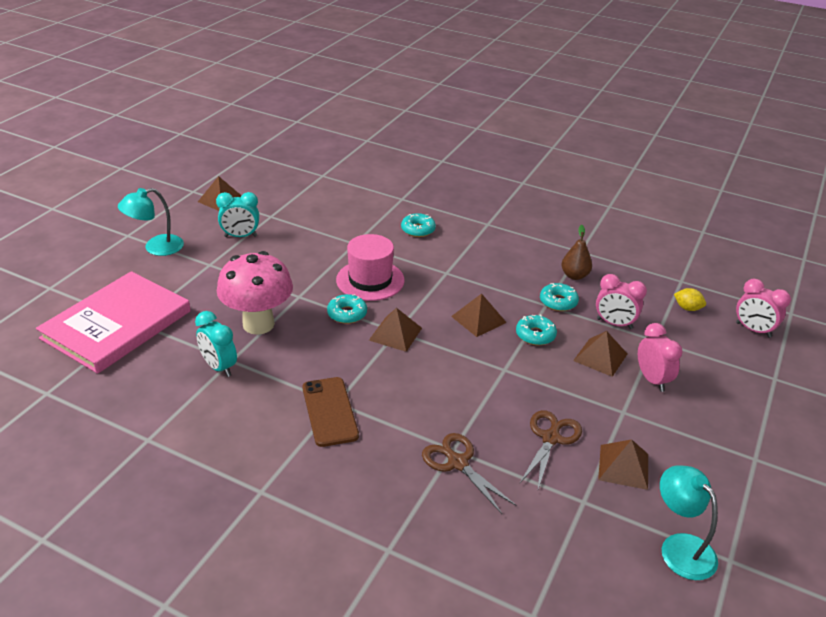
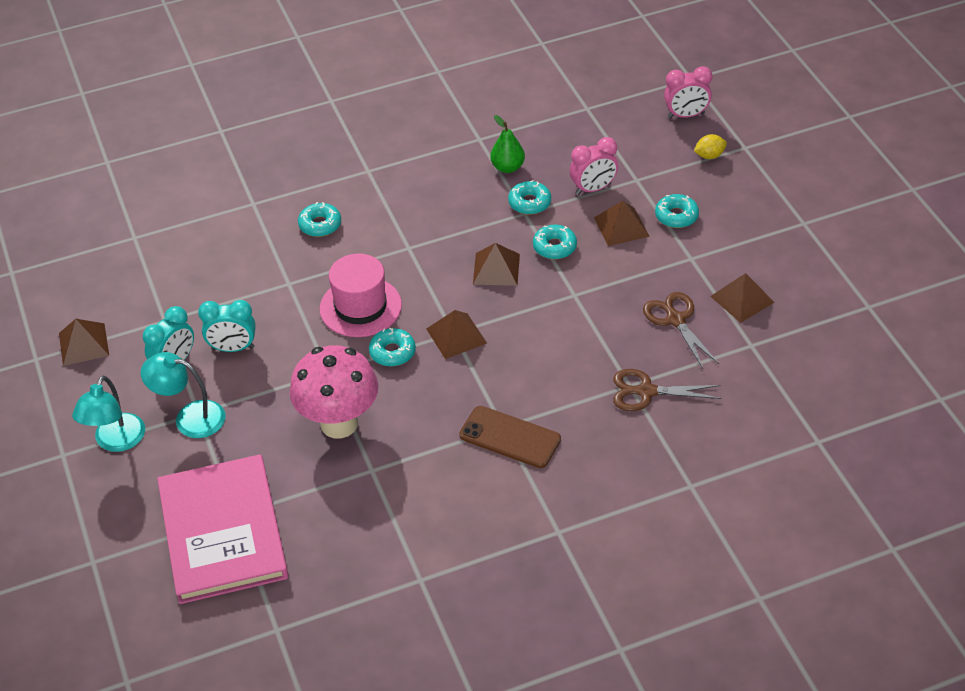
camera: 45 degrees left, 10 degrees up
(219, 367) = (372, 483): turquoise clock -> turquoise clock (233, 348)
(574, 275) = (507, 167): brown pear -> green pear
(652, 380) = (676, 216): pink clock -> turquoise donut
(680, 547) = (836, 323): turquoise lamp -> turquoise lamp (190, 417)
(687, 308) = (622, 131): yellow lemon -> yellow lemon (709, 156)

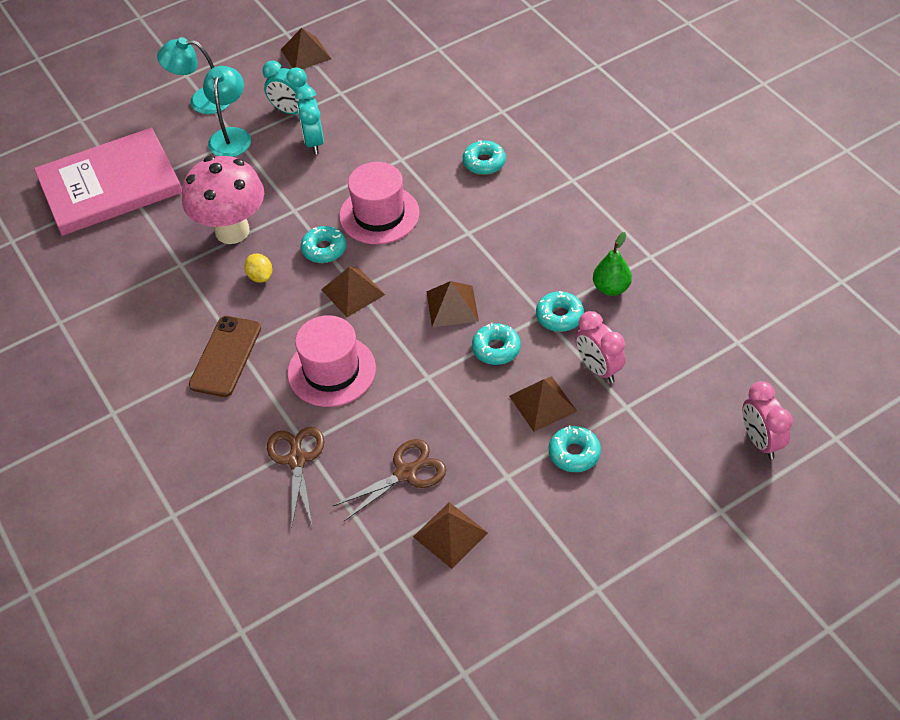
camera: 80 degrees right, 5 degrees up
(549, 359) = (331, 371): none -> pink hat
(709, 156) = (692, 474): yellow lemon -> yellow lemon (260, 276)

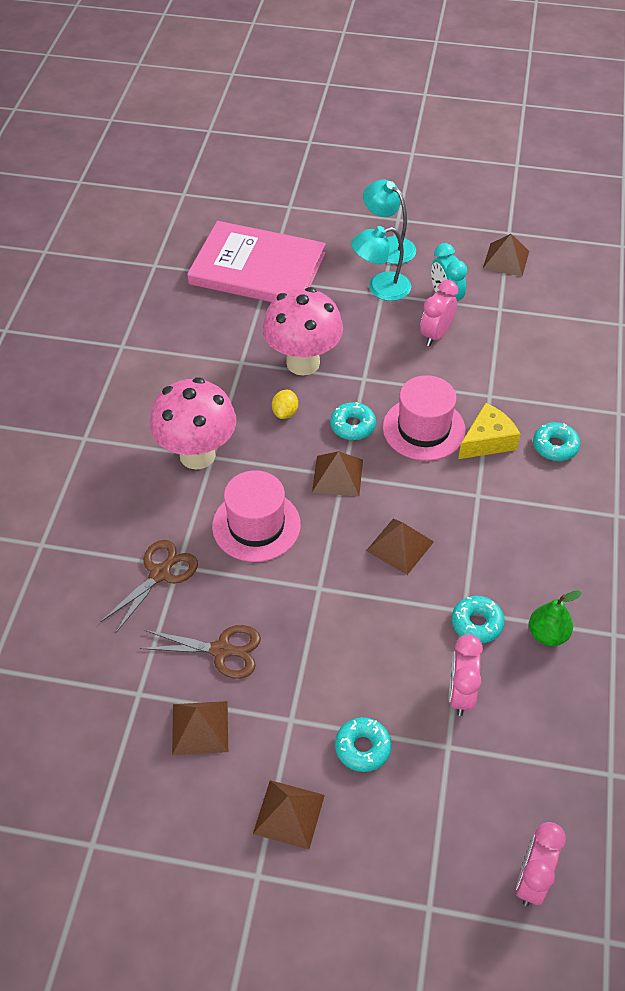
camera: 40 degrees right, 0 degrees up
(225, 356) = (197, 455): brown phone -> pink mushroom
(231, 136) = (380, 288): turquoise lamp -> turquoise lamp turned 150 degrees counterclockwise
(314, 142) = (436, 335): turquoise clock -> pink clock
(434, 191) = (487, 441): none -> yellow cheese
(496, 349) = (396, 608): turquoise donut -> none
(542, 403) = (383, 684): brown pyramid -> brown pyramid (289, 814)

